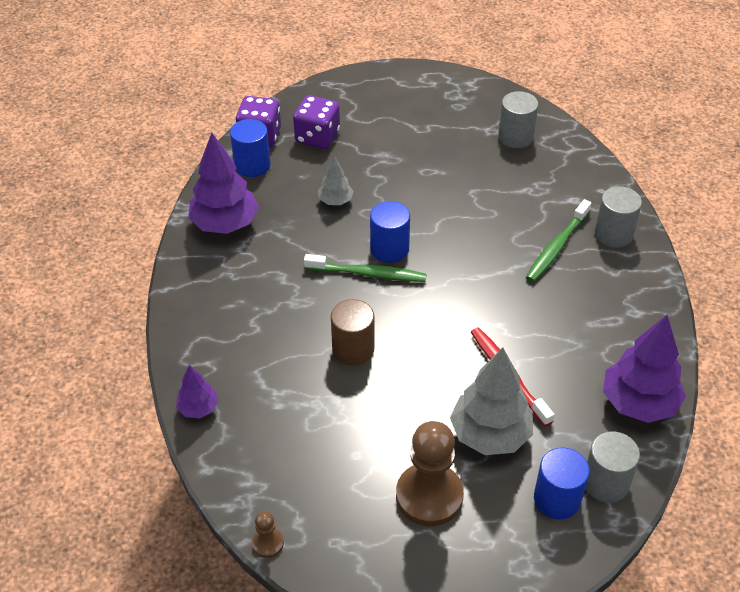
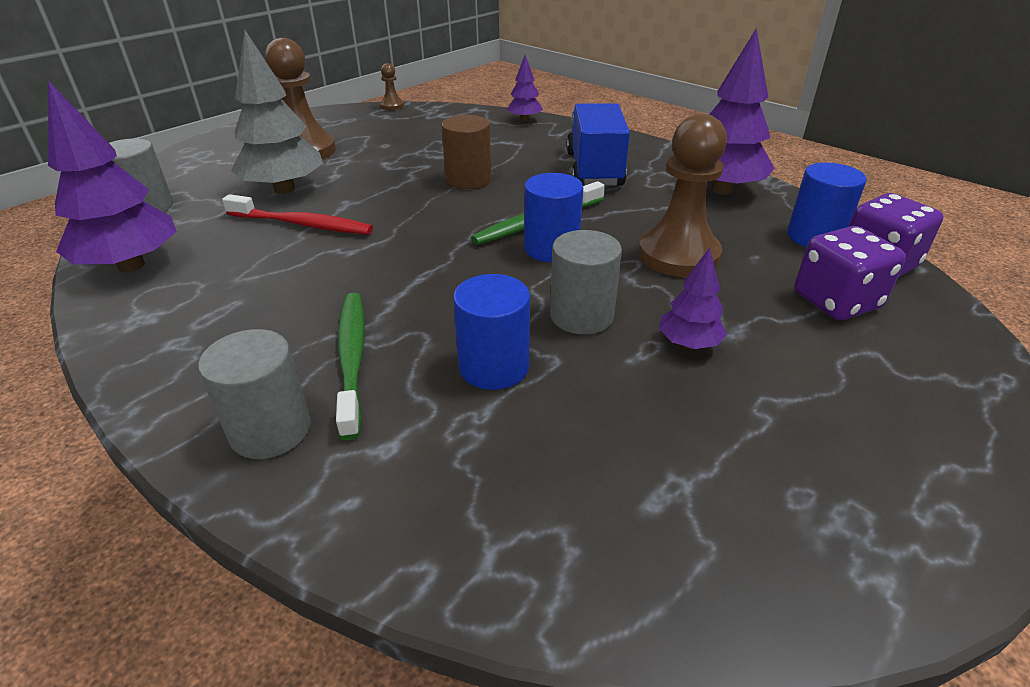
camera: 135 degrees right, 10 degrees down
(259, 298) = (594, 169): none -> blue truck
(335, 201) = (678, 255): grey tree -> brown pawn
(410, 162) = (689, 344): none -> purple tree
(515, 137) = (619, 505): grey cylinder -> grey cylinder (581, 315)
(557, 499) = (191, 185): blue cylinder -> blue cylinder (494, 366)

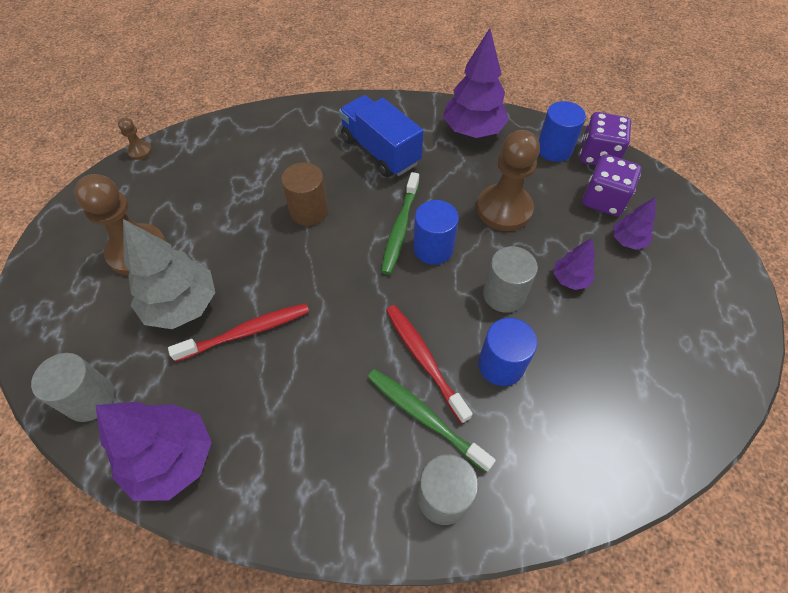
camera: 40 degrees left, 20 degrees up
(419, 318) = (424, 359): none -> red toothbrush
(524, 120) = (272, 116): purple tree -> purple tree (627, 241)

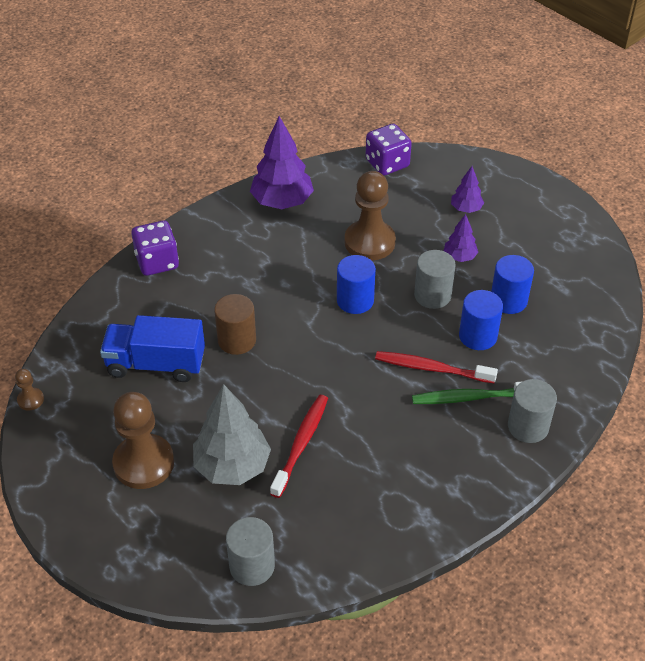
camera: 45 degrees left, 10 degrees down
(172, 459) = (355, 545): purple tree -> none
(380, 151) = (233, 262): blue truck -> blue truck (156, 364)
(400, 228) = (317, 304): green toothbrush -> none
(554, 149) = (354, 178): blue cylinder -> blue cylinder (508, 300)
(603, 200) = (423, 192): purple dice -> purple dice (157, 262)

